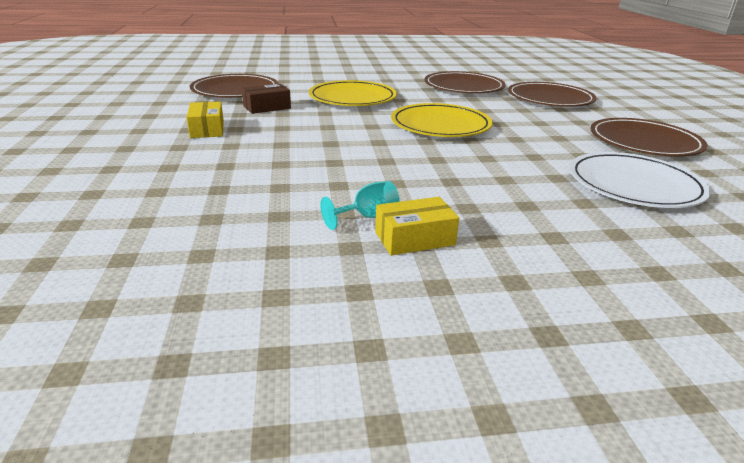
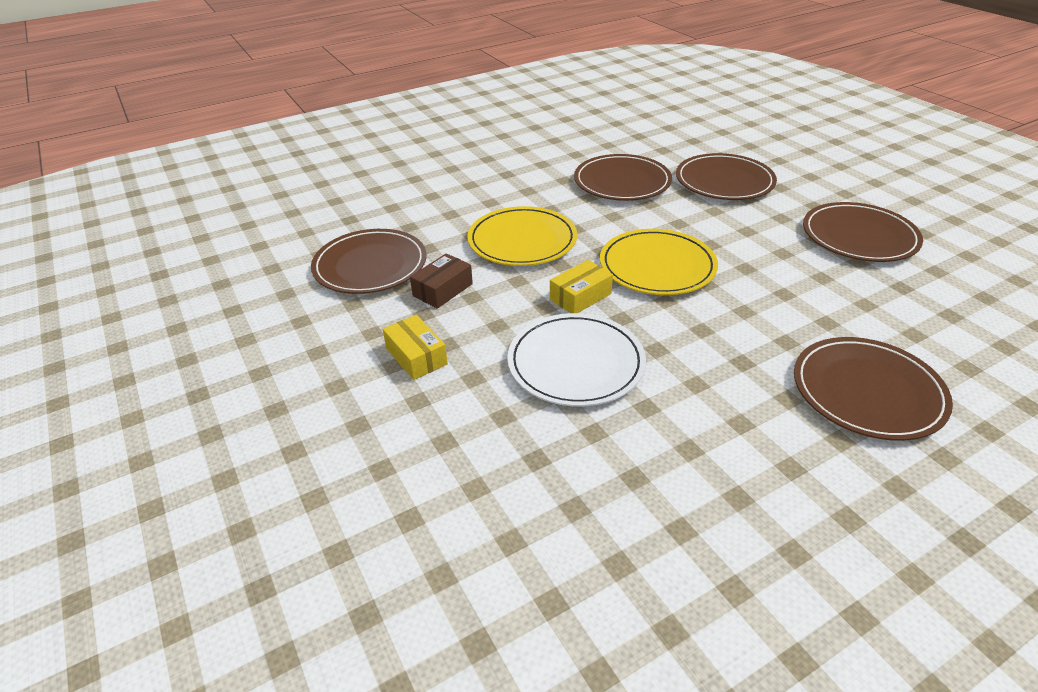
camera: 20 degrees left, 10 degrees up
(368, 217) = (716, 447): turquoise goblet -> none
(414, 238) = (780, 462): yellow box -> yellow box (580, 296)
(550, 220) = (867, 391): none -> brown plate
(634, 185) = (895, 311): white plate -> white plate (575, 363)

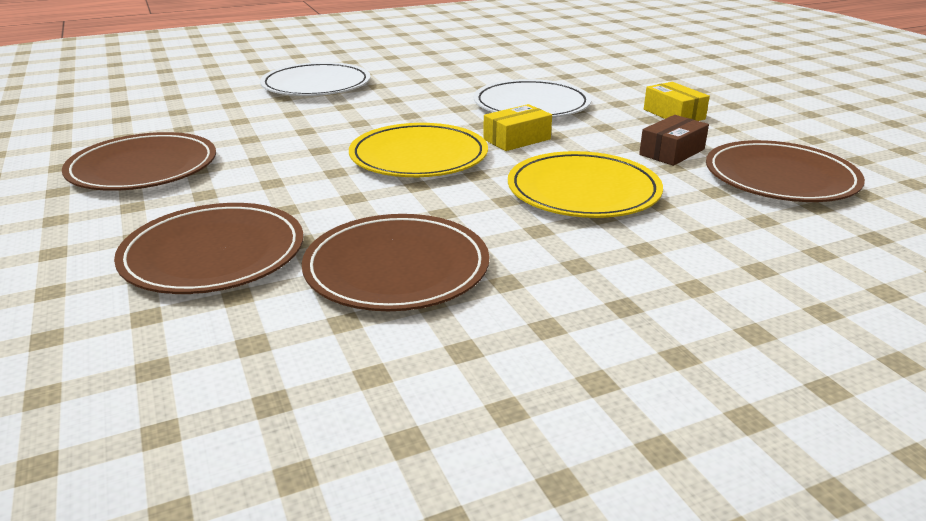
camera: 175 degrees left, 10 degrees down
(867, 391) = (316, 85): brown plate -> white plate

